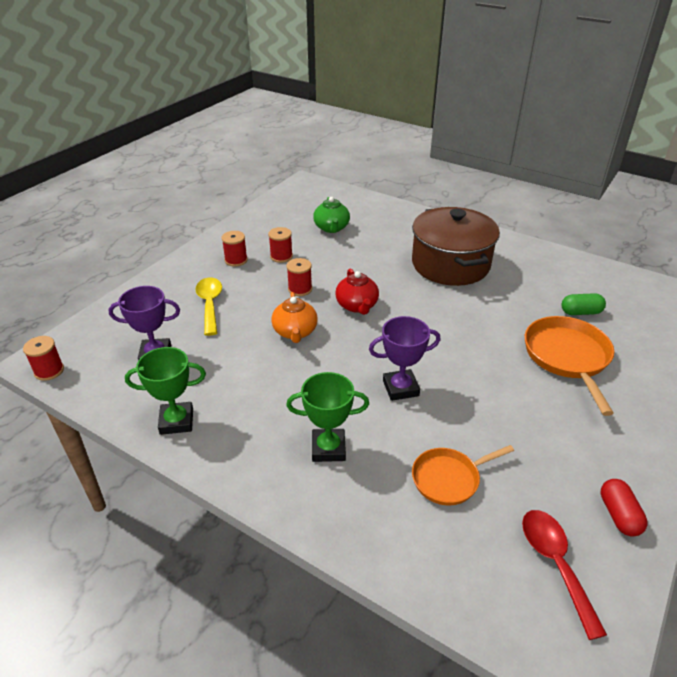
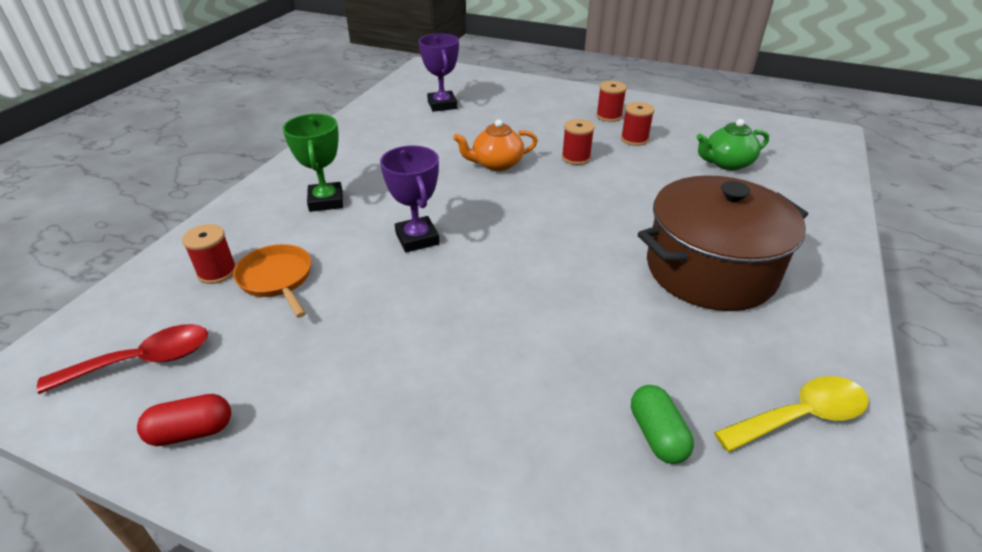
camera: 80 degrees right, 0 degrees up
(49, 371) = (414, 72): red spool -> red spool (217, 272)
(176, 421) = (361, 127): green trophy -> none
(210, 304) = (524, 115): yellow spoon -> yellow spoon (801, 416)
(357, 306) = (562, 197): red teapot -> none
(567, 357) = (515, 403): orange pan -> none

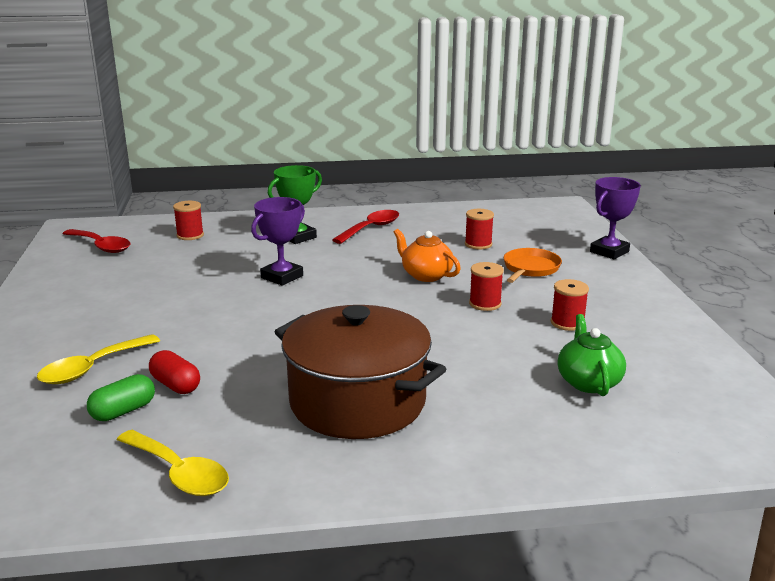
camera: 60 degrees right, 15 degrees down
(191, 431) = (56, 275): red capsule -> red capsule (175, 385)
(277, 279) = (197, 252): orange pan -> orange pan (530, 269)
(360, 156) = (371, 228): none -> red spoon
(442, 105) = (500, 230): purple trophy -> purple trophy (609, 252)
(533, 444) = (92, 368): none -> yellow spoon
(609, 116) = (600, 301): red spool -> red spool (478, 244)
(726, 163) = (588, 382): green teapot -> green teapot turned 45 degrees clockwise

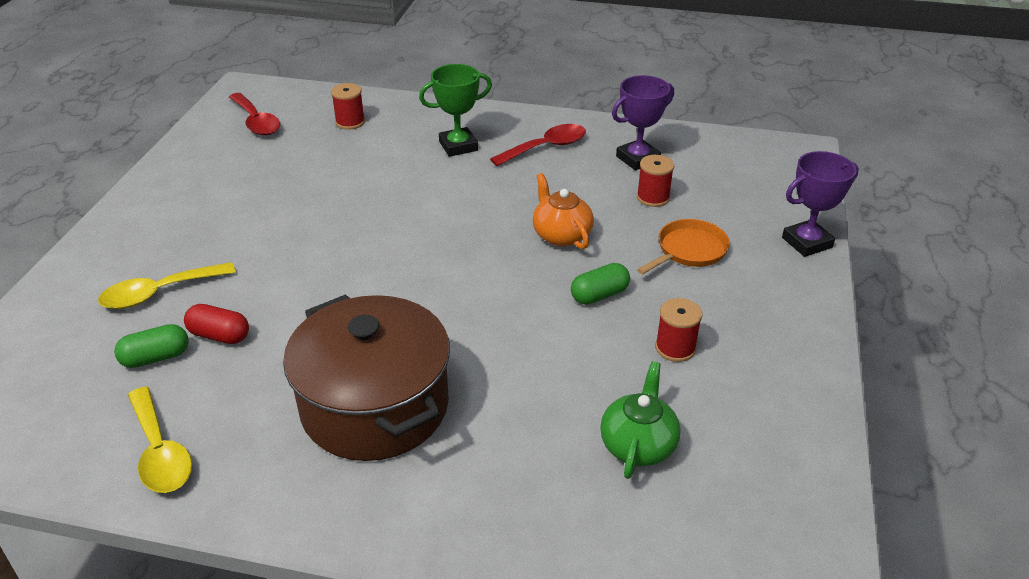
camera: 20 degrees right, 15 degrees up
(175, 385) = (219, 335): red capsule -> red capsule turned 45 degrees counterclockwise
(282, 277) = (406, 204): purple trophy -> purple trophy (637, 159)
(485, 304) = (599, 295): red spool -> green capsule

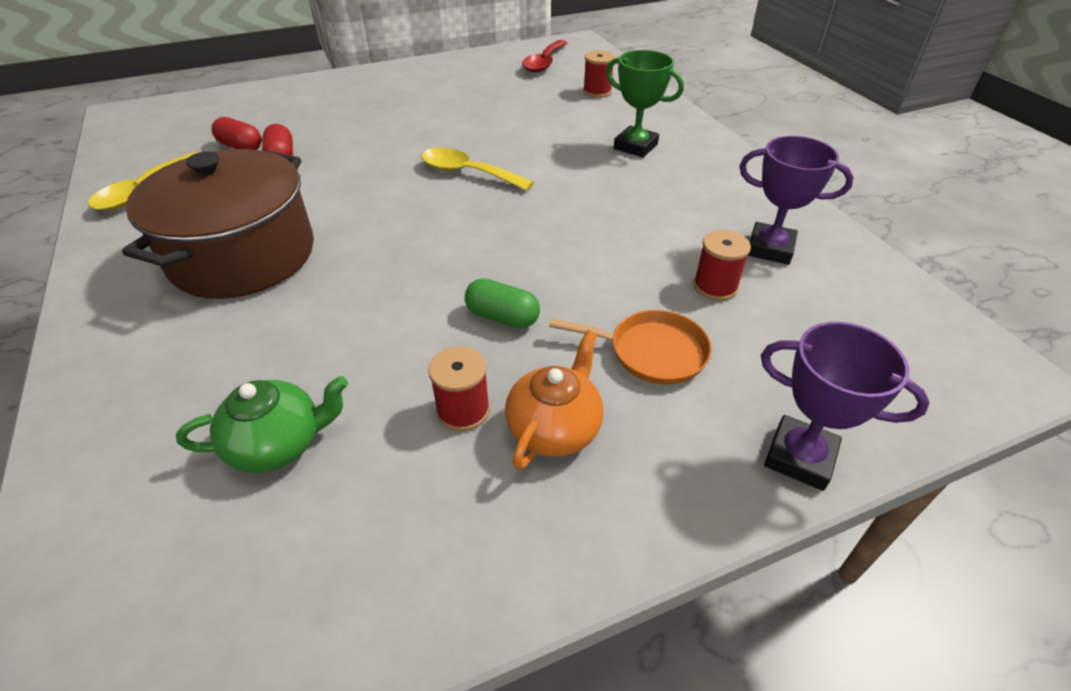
camera: 55 degrees right, 5 degrees up
(156, 358) = (241, 147): green capsule -> red capsule
(159, 293) = (310, 118): yellow spoon -> yellow spoon (467, 173)
(546, 147) = (703, 188): red spoon -> none
(561, 235) = (573, 254): orange teapot -> orange teapot (554, 428)

